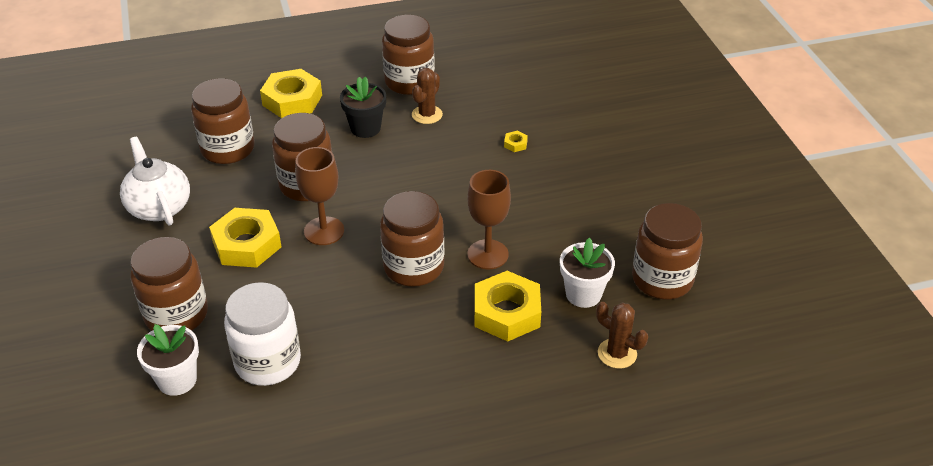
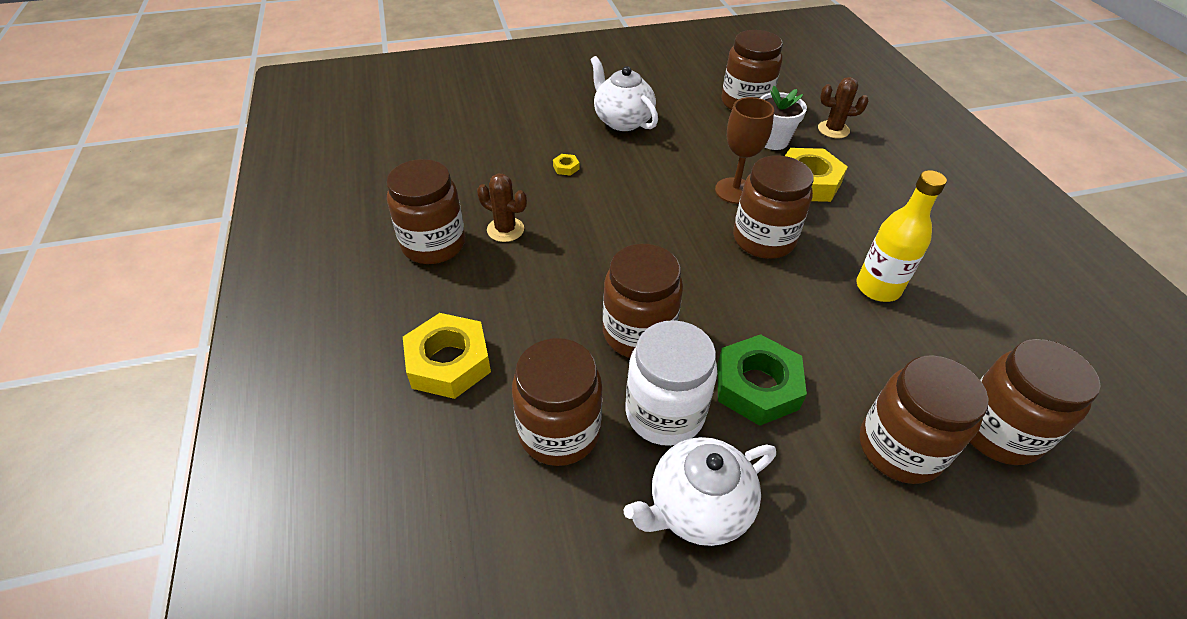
camera: 90 degrees left, 5 degrees up
(177, 380) = (998, 431): white flower pot -> brown jar
(247, 244) = (757, 386): yellow nut -> green nut
(268, 362) = (934, 348): white jar -> white jar (664, 413)
(324, 231) = (720, 312): brown goblet -> none
(344, 338) = (878, 288): none -> yellow bottle
(365, 128) = (525, 282): black flower pot -> none
(603, 180) = (622, 120): none -> white teapot
(617, 353) = (833, 130): brown cactus -> brown cactus turned 60 degrees clockwise

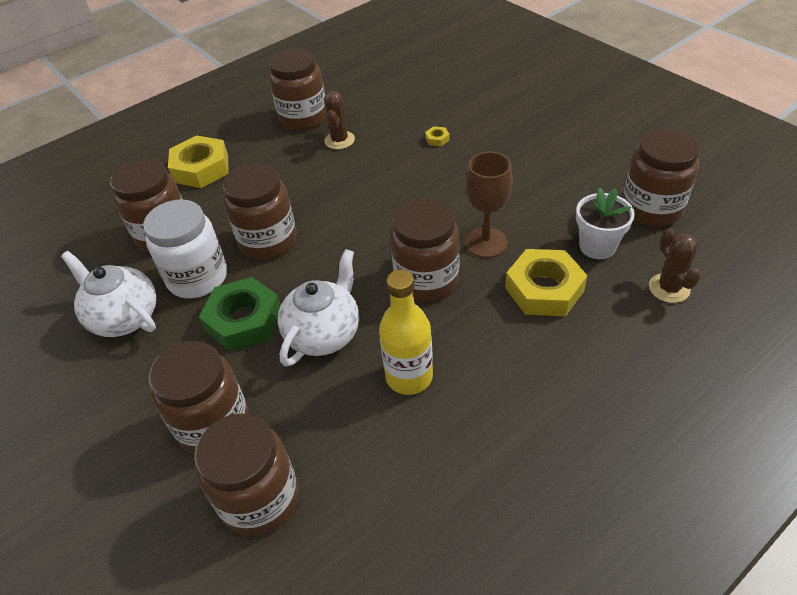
camera: 70 degrees right, 0 degrees up
(622, 120) = (534, 143): white teapot -> white teapot (324, 333)

